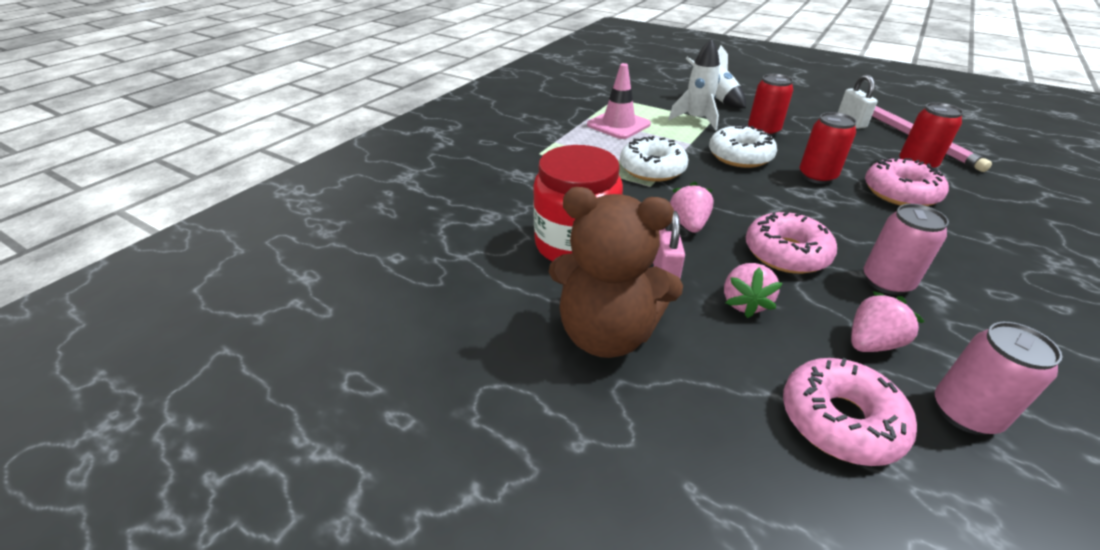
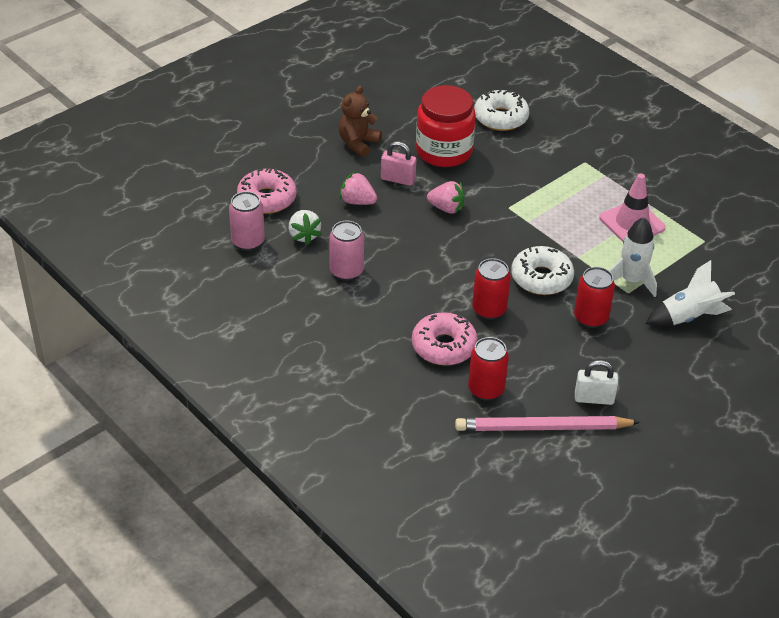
camera: 105 degrees right, 5 degrees up
(606, 334) = (358, 143): brown teddy bear -> brown teddy bear, size x0.63
(652, 169) = (535, 217): white donut -> white donut (500, 118)
(786, 253) = (394, 240): pink donut -> none
(871, 343) = (304, 235): pink strawberry -> white strawberry

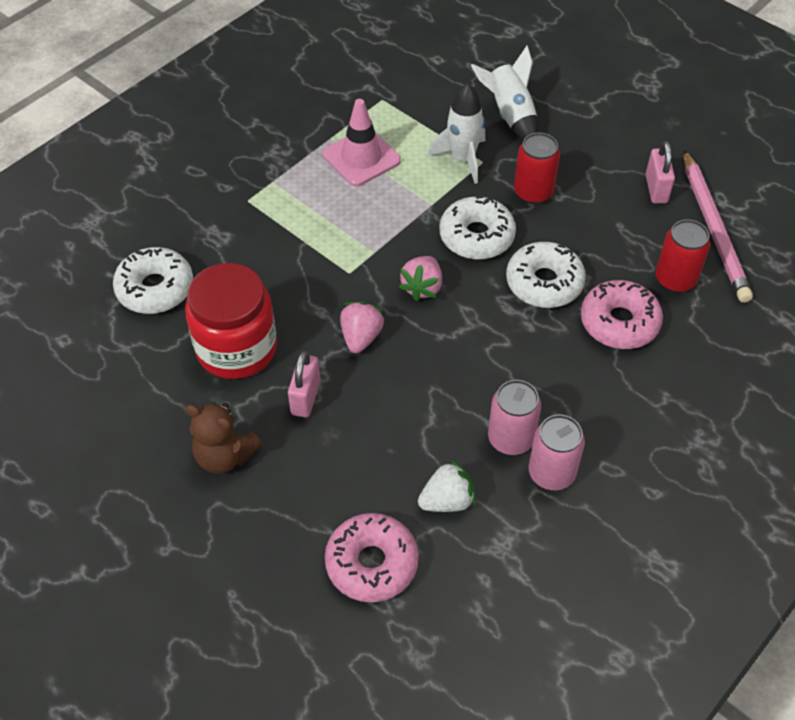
camera: 95 degrees left, 10 degrees up
(248, 242) = (475, 574): pink can -> pink can (551, 473)
(357, 201) = (361, 442): pink strawberry -> pink strawberry (422, 287)
(489, 309) = (544, 283): red can -> white donut
(594, 398) = (656, 189): white padlock -> pink padlock

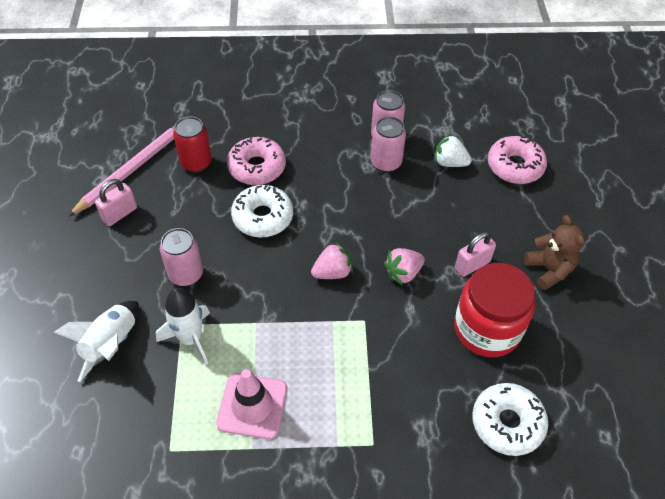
camera: 135 degrees left, 0 degrees up
(476, 236) = (259, 276): white donut -> none
(533, 192) = (186, 274): red can -> pink can

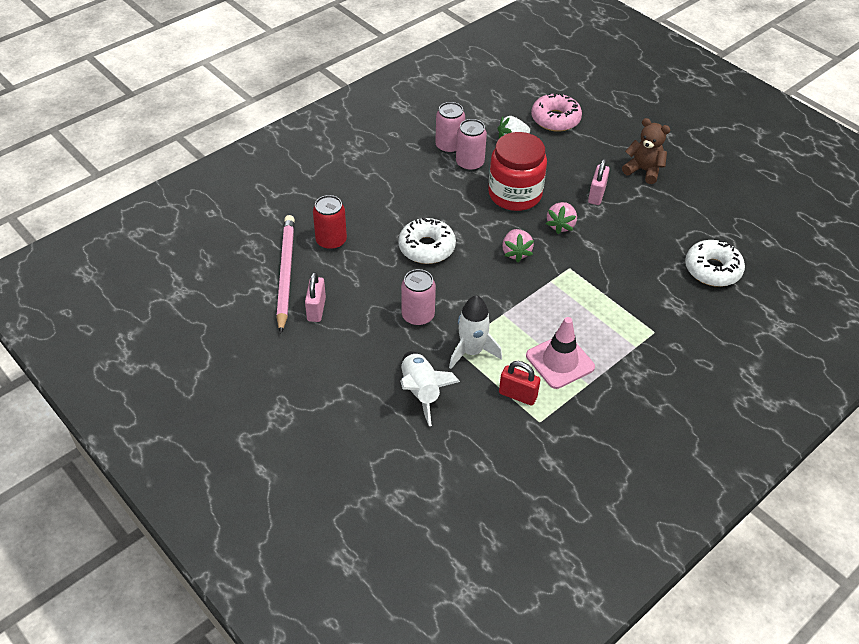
camera: 40 degrees left, 5 degrees down
(180, 409) = (517, 395): none -> red padlock
(257, 167) = (381, 218): pink donut -> none
(332, 272) = (516, 252): pink strawberry -> pink strawberry turned 150 degrees clockwise
(487, 329) = (645, 226): red jar -> red jar (515, 194)

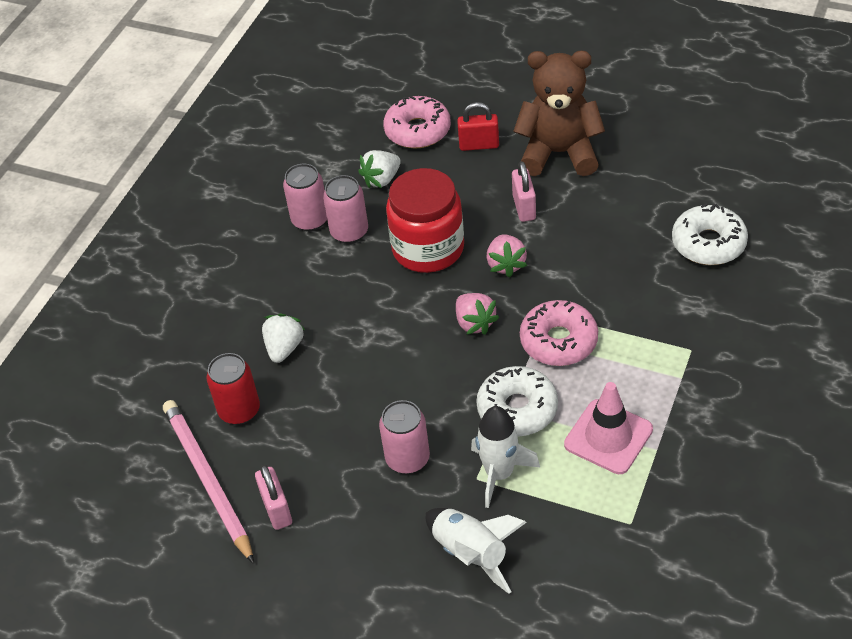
camera: 20 degrees left, 0 degrees up
(383, 216) = (284, 348): none -> white strawberry
(427, 247) = (364, 365): white donut -> white donut (517, 409)
(517, 395) = (586, 502): red padlock -> red padlock (479, 145)
(565, 287) = (558, 341): none -> pink donut
(643, 170) = (559, 153): brown teddy bear -> brown teddy bear, size x1.60

